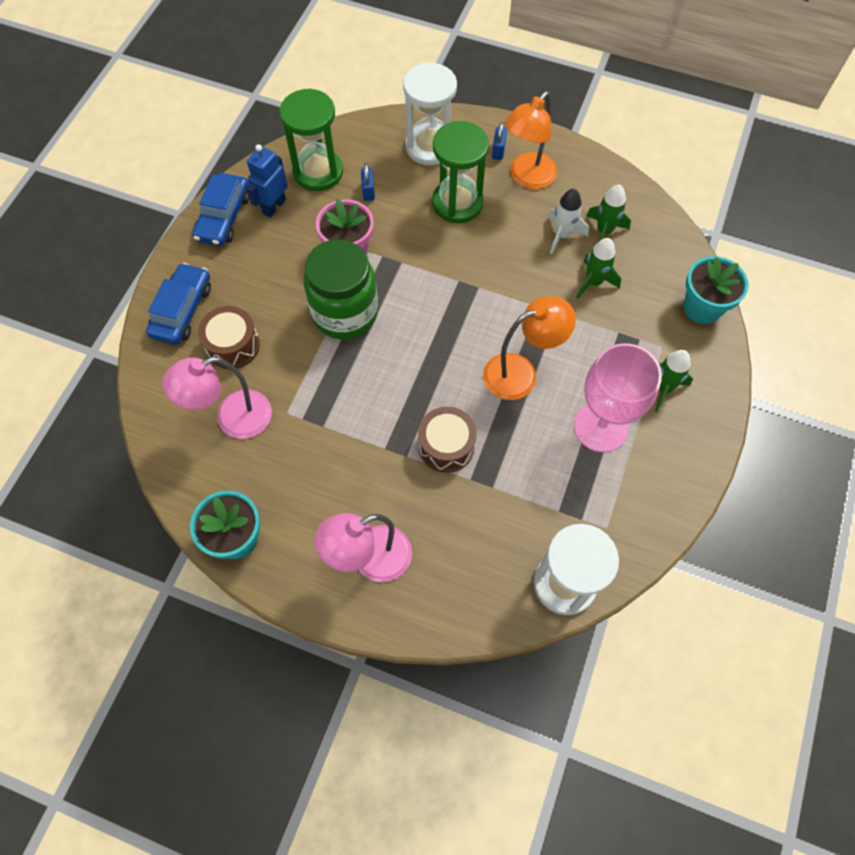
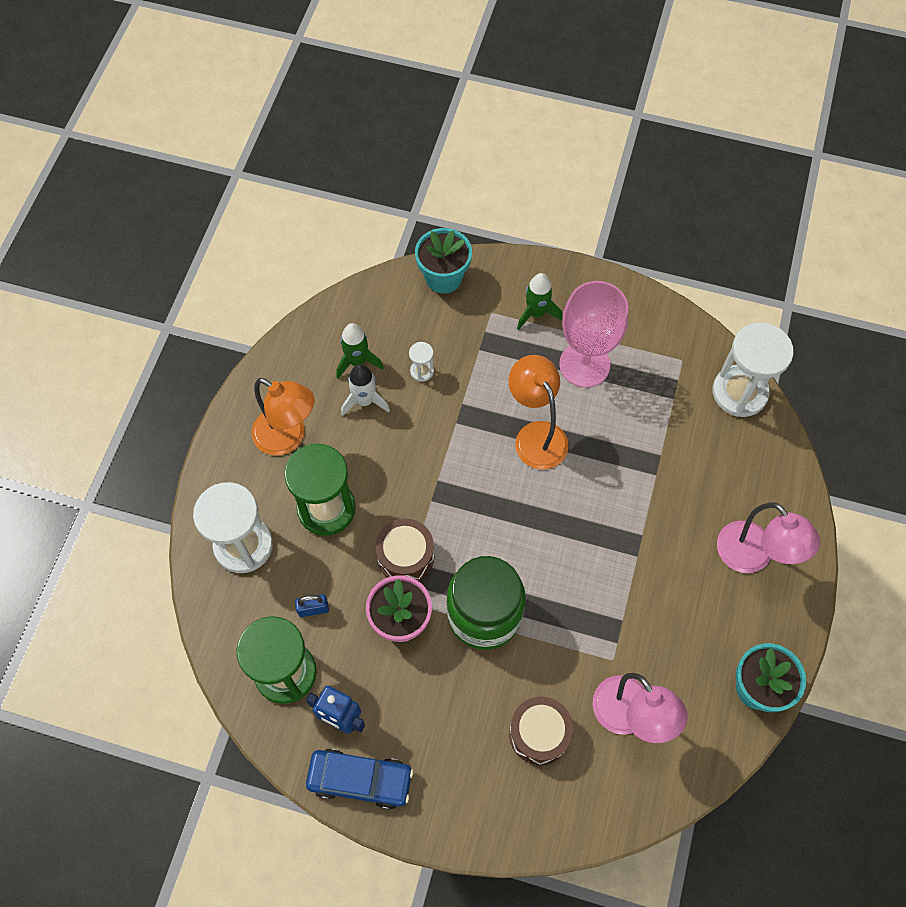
camera: 95 degrees left, 0 degrees up
(182, 310) = (499, 804): blue car -> none
(446, 446) = (625, 498): brown drum -> brown drum (406, 556)
(498, 151) = (249, 469): blue padlock -> none
(593, 282) = (422, 371): green rocket -> white hourglass

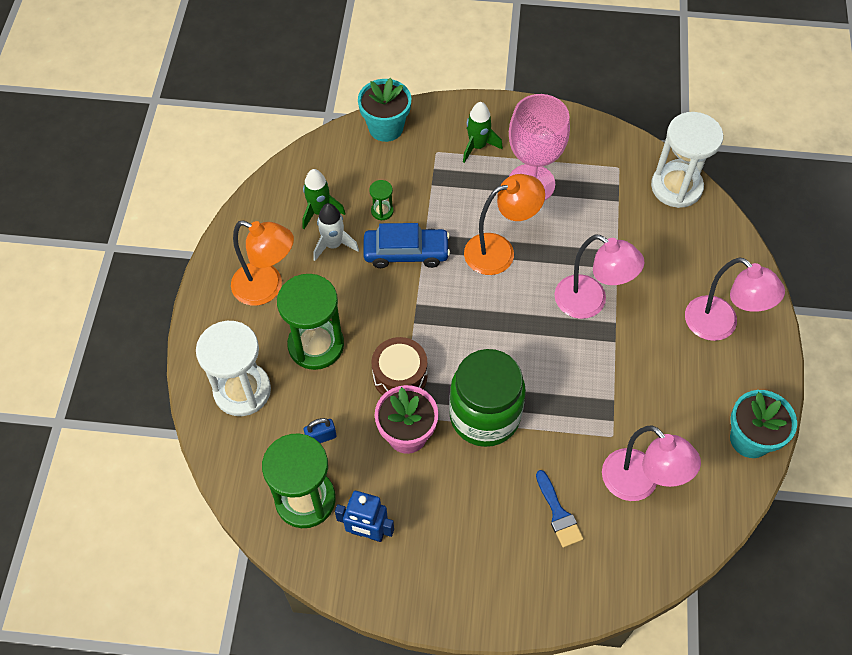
camera: 10 degrees left, 5 degrees down
(360, 780) = (397, 585): blue car -> blue car (406, 253)
(422, 371) = (382, 211): white hourglass -> green hourglass
(536, 435) = (499, 251): orange lamp -> orange lamp turned 105 degrees clockwise
(539, 734) = (558, 514): brown drum -> blue brush
(619, 508) = (590, 302): none -> pink lamp

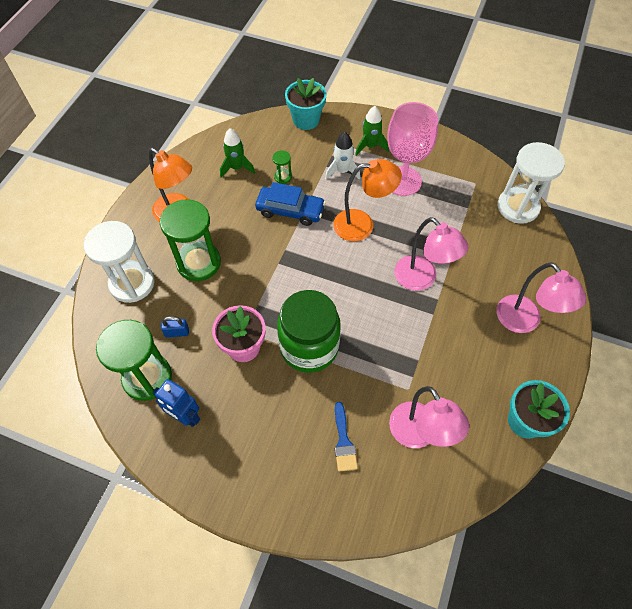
camera: 15 degrees right, 0 degrees up
(333, 245) = (238, 193): white rocket -> white rocket (342, 171)
(400, 376) = (253, 300): brown drum -> none

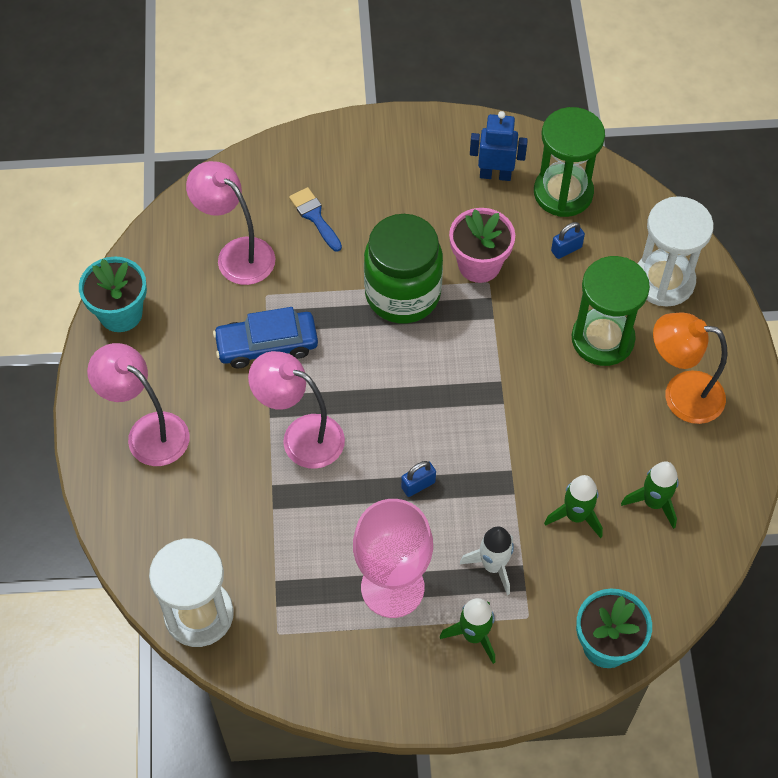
camera: 155 degrees right, 0 degrees up
(283, 177) = (576, 516): green hourglass -> green rocket
(290, 210) = (531, 464): blue car -> blue car (267, 345)
(362, 224) = (418, 485): orange lamp -> blue padlock

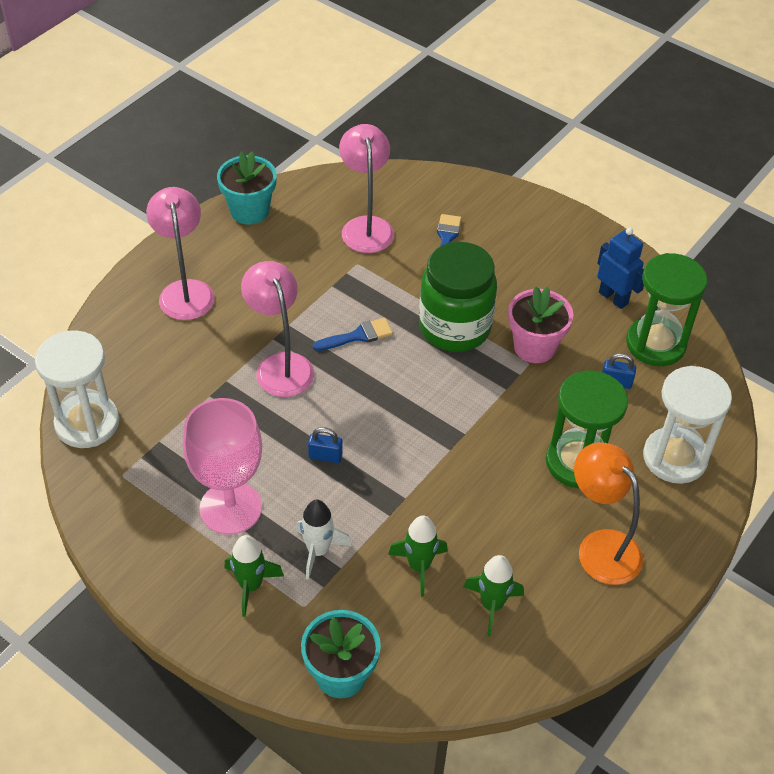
camera: 40 degrees right, 10 degrees down
(267, 345) = (322, 294): blue car -> none
(335, 361) = (358, 336): none -> blue brush

